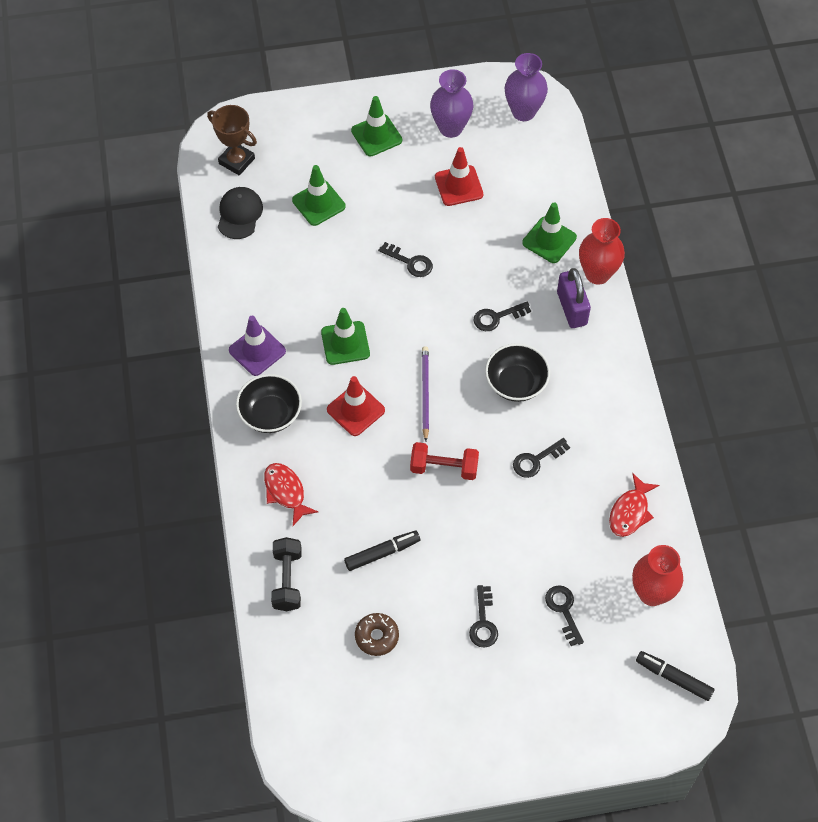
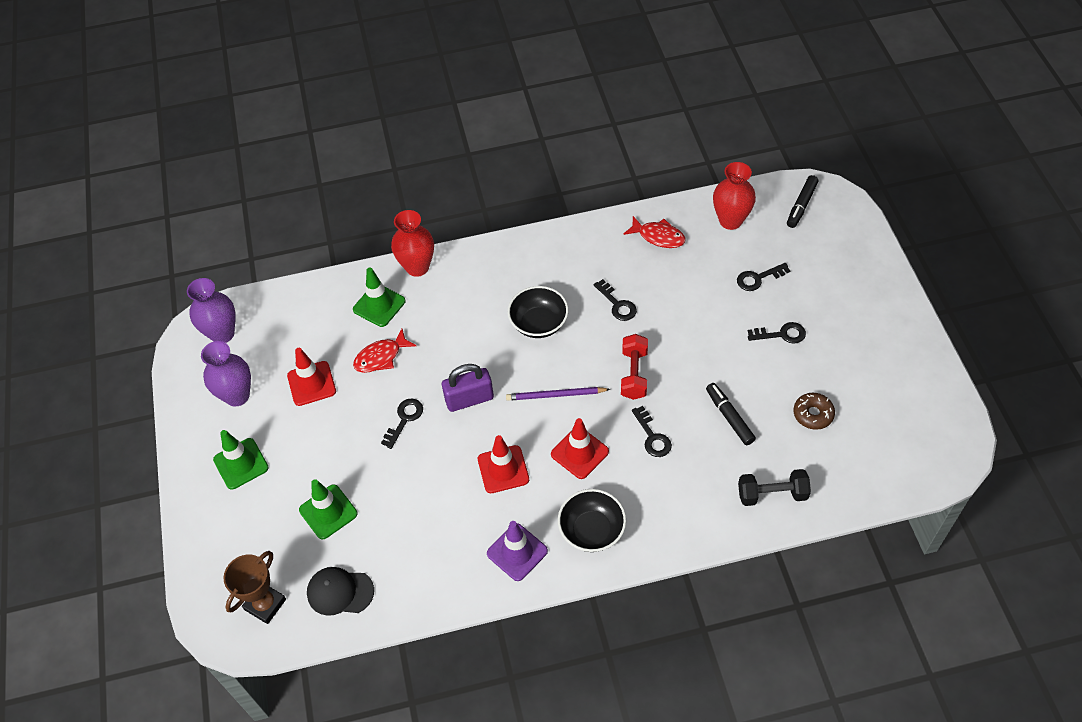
camera: 90 degrees left, 5 degrees down
(286, 492) = (678, 506): red fish -> red fish (381, 357)
(345, 343) = (503, 469): green traffic cone -> red traffic cone
(496, 317) = (467, 342): black key -> black key (652, 437)
(571, 308) = (456, 285): purple padlock -> purple padlock (469, 399)

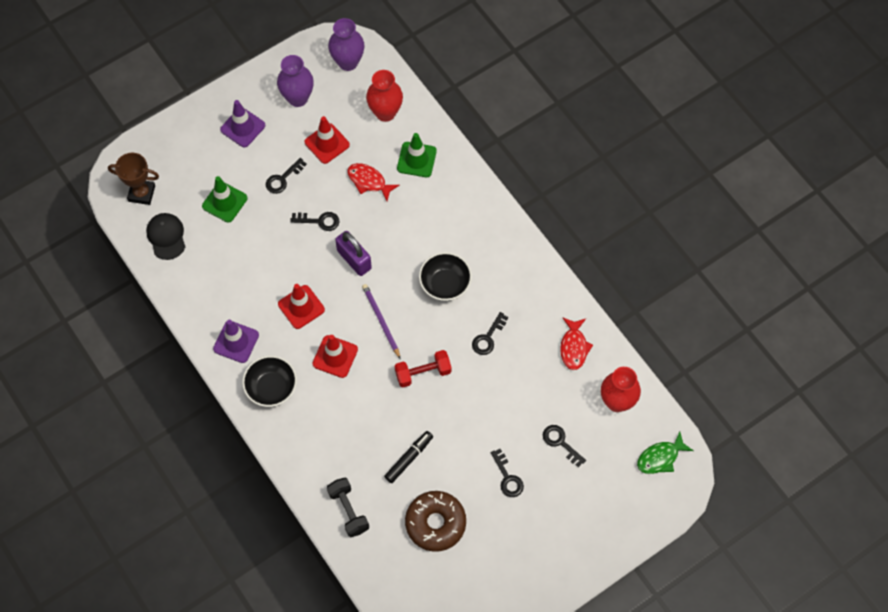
camera: 65 degrees right, 10 degrees up
(241, 464) = (243, 127): green traffic cone -> purple traffic cone
(417, 267) = (465, 172): red vase -> red vase (385, 112)
(652, 437) = (369, 405): black key -> black key (282, 179)
(801, 205) = (660, 457): black marker -> green fish
(813, 414) = (435, 523): brown donut -> brown donut, size x1.72

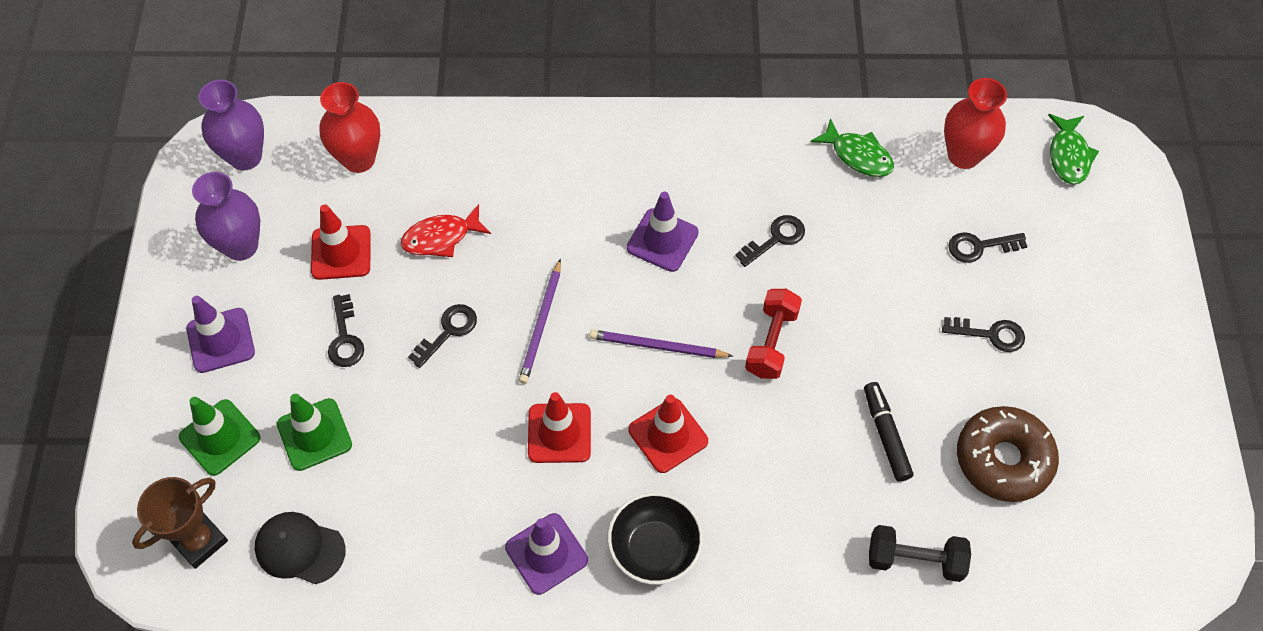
camera: 55 degrees left, 5 degrees down
(354, 259) = (541, 324): purple padlock -> purple pencil
(416, 159) = (458, 165): green traffic cone -> green traffic cone (220, 437)
(445, 284) = (662, 240): black bowl -> purple traffic cone
(488, 338) = (776, 238): black key -> black key turned 105 degrees counterclockwise
(574, 347) = (857, 155): red fish -> green fish

